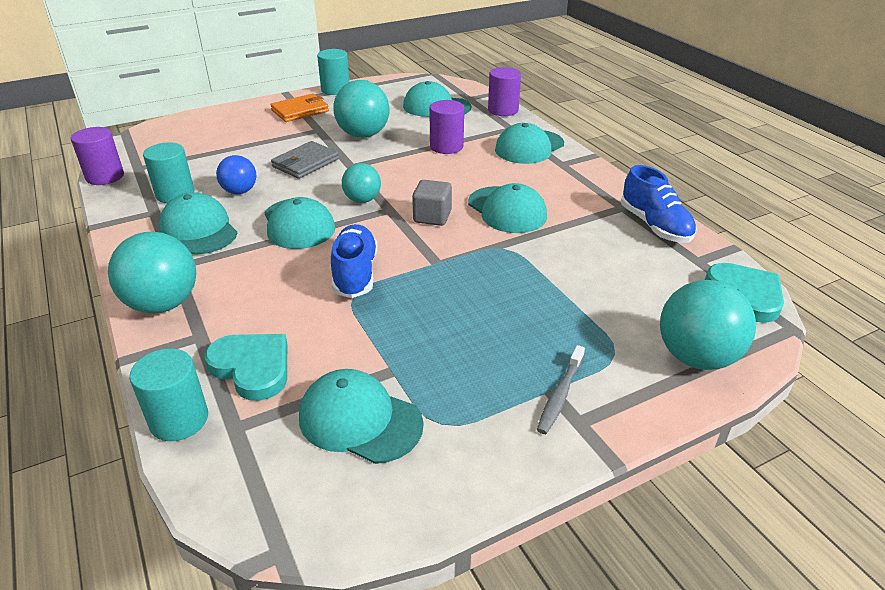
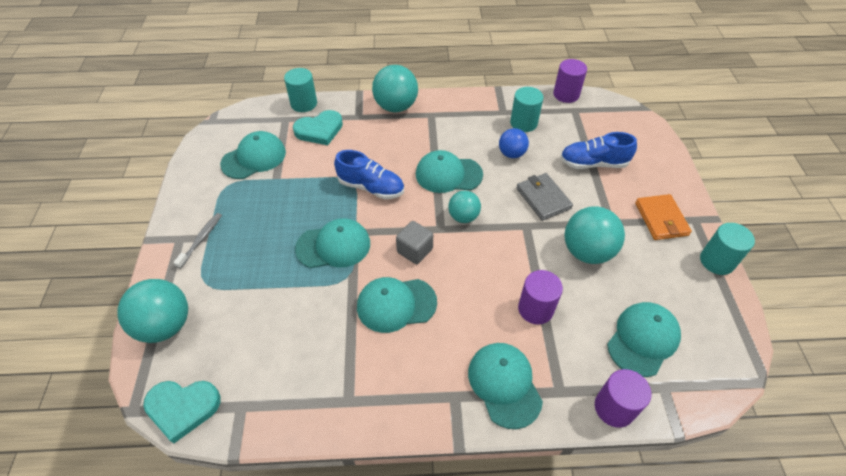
camera: 115 degrees right, 15 degrees up
(199, 230) = (468, 128): turquoise cap -> turquoise cap (333, 246)
(560, 395) = (201, 239): grey toothbrush -> grey toothbrush turned 60 degrees clockwise
(655, 226) = (304, 408): blue shoe -> blue shoe (593, 163)

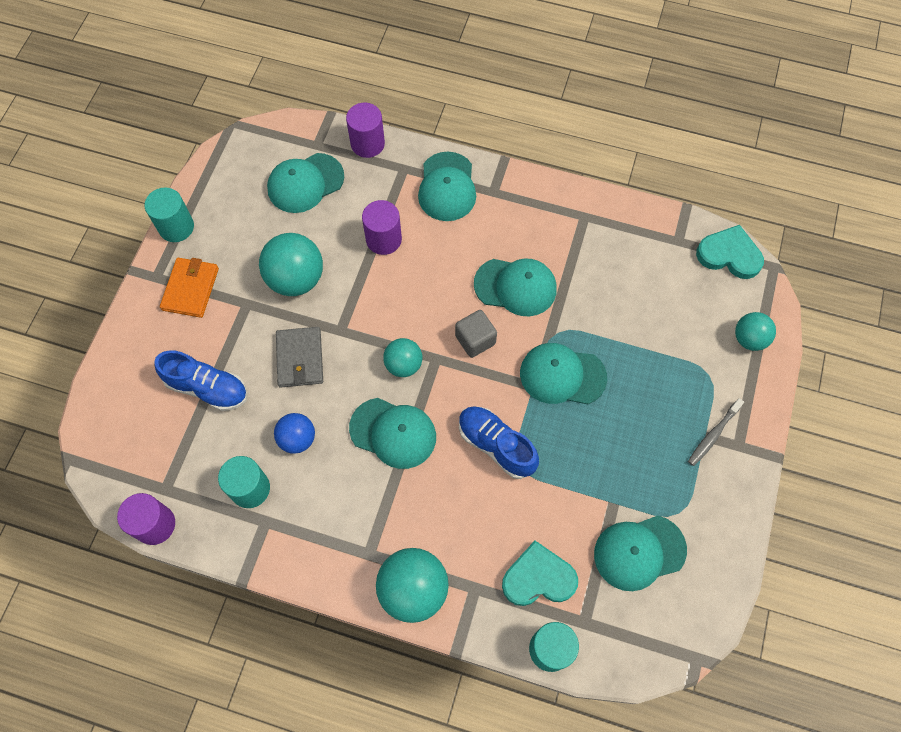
camera: 160 degrees left, 15 degrees up
(165, 325) = (749, 339): turquoise ball -> turquoise ball, size x0.60

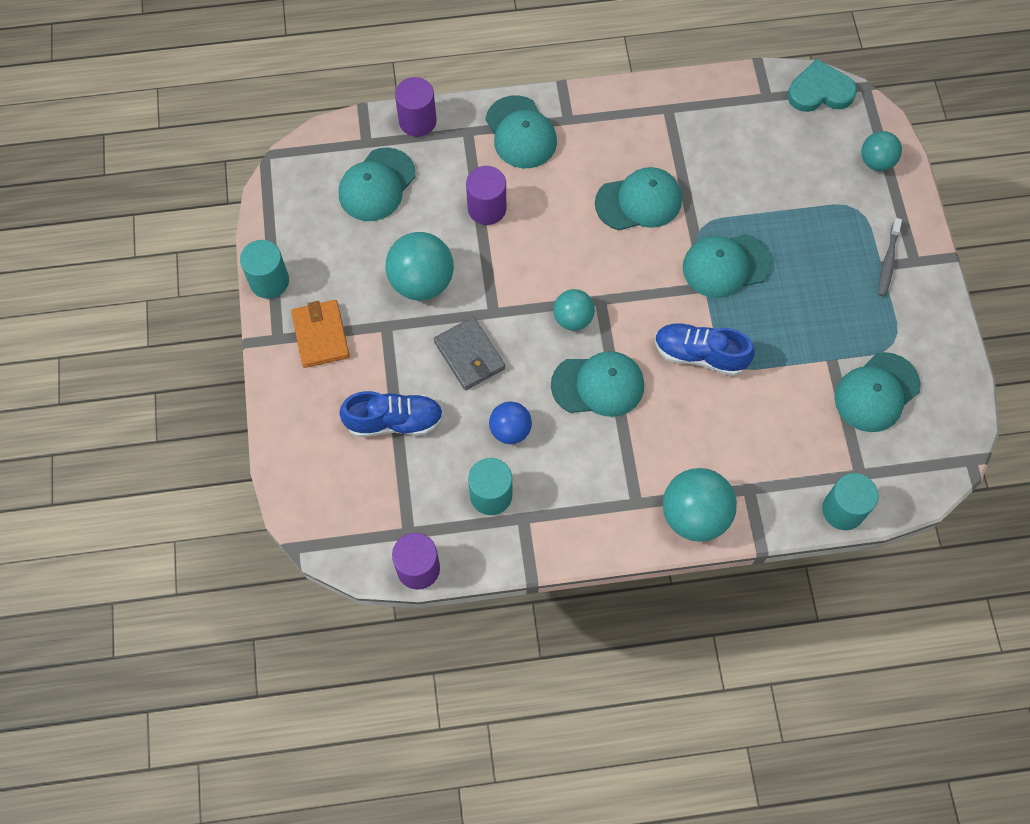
camera: 25 degrees left, 0 degrees up
(475, 340) = (628, 267): grey cube -> none
(538, 578) = (800, 454): turquoise heart -> none

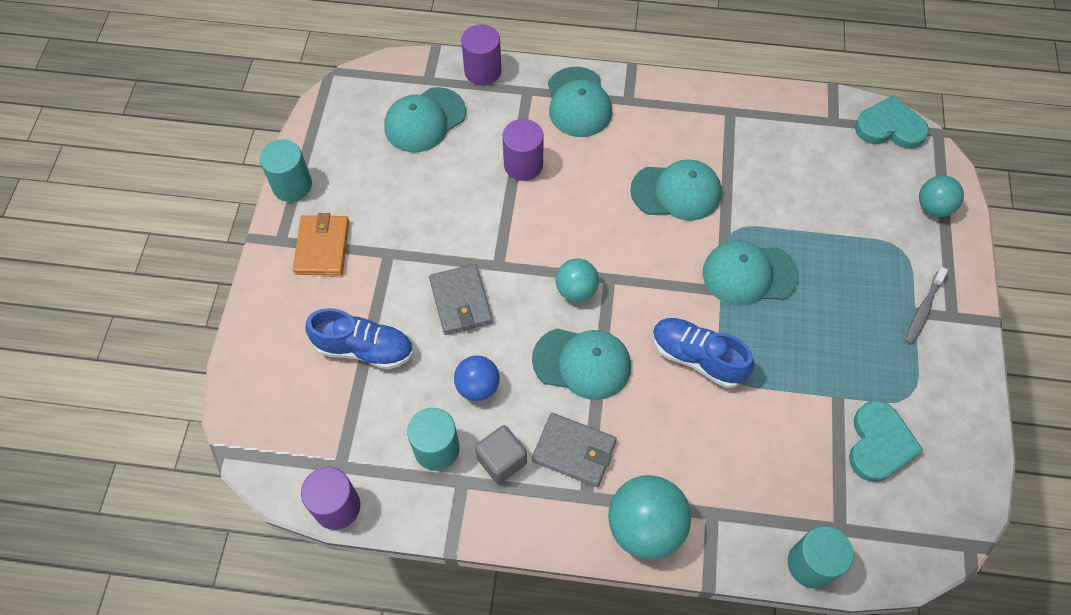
camera: 15 degrees right, 5 degrees down
(421, 282) = (437, 219): turquoise ball -> none
(552, 490) = (501, 460): none -> grey cube
(614, 466) = (574, 451): none -> grey wallet
(876, 392) = (879, 444): turquoise cap -> turquoise heart

